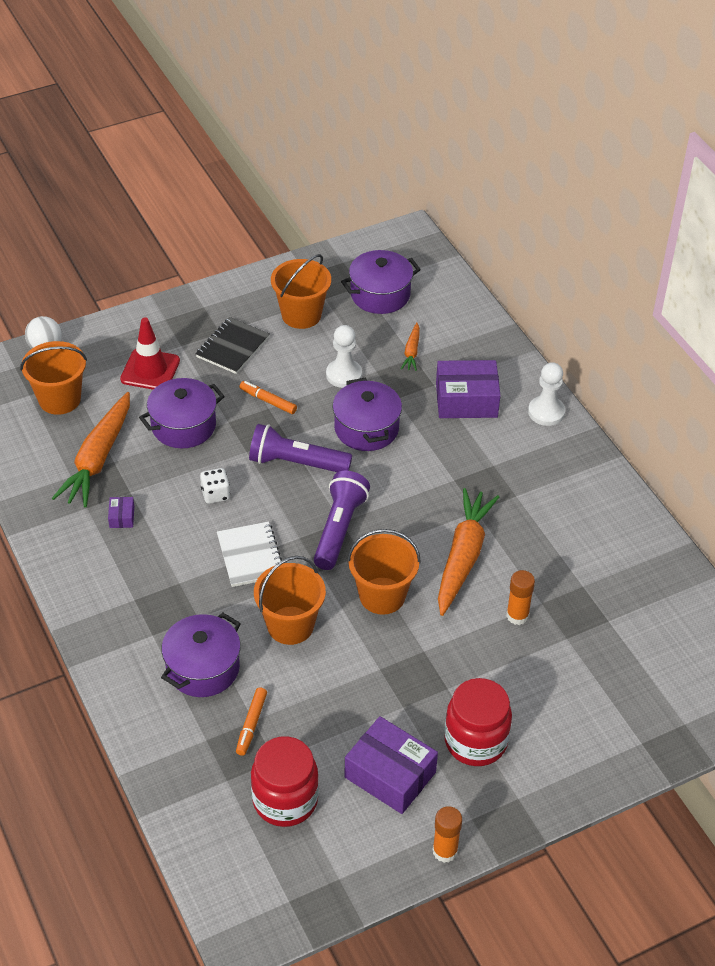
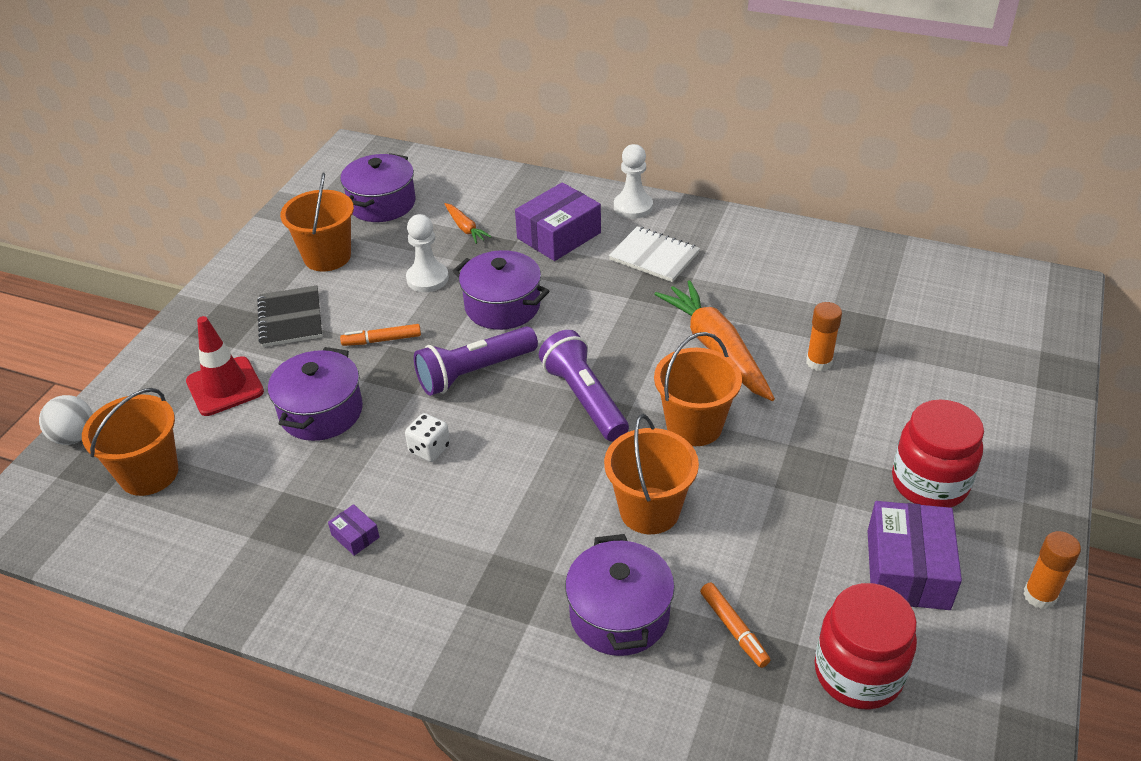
camera: 40 degrees left, 5 degrees down
(98, 458) = (261, 500): orange carrot -> none
(250, 556) = (533, 478): white notebook -> white notebook (654, 256)
(390, 775) = (908, 569): purple box -> purple box turned 75 degrees counterclockwise

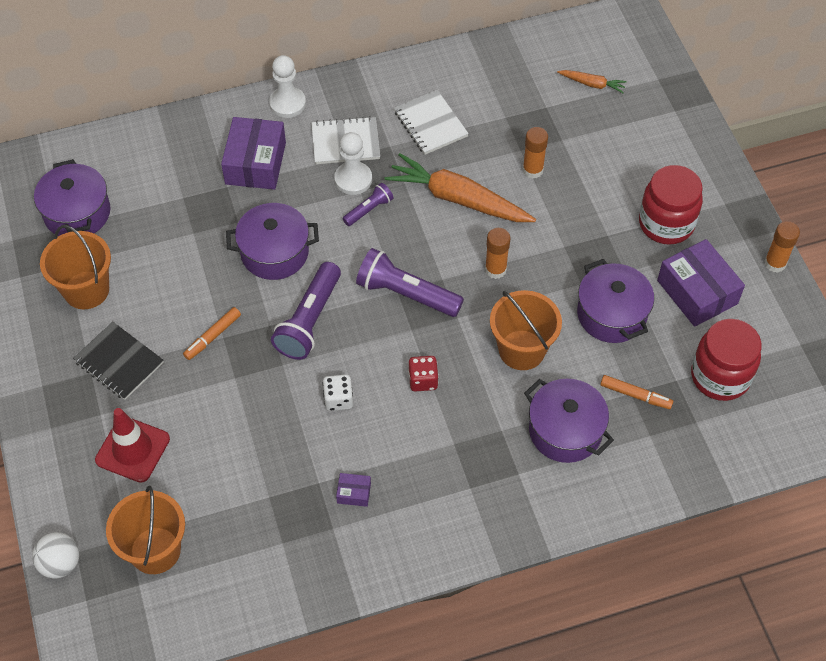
camera: 40 degrees left, 15 degrees up
(321, 412) = (230, 422): purple pot -> purple pot (611, 314)
(427, 278) = (191, 262): white pawn -> white pawn (353, 179)
(465, 228) = (173, 198): orange carrot -> orange carrot (592, 84)
(523, 479) = (423, 380): none -> red dice
(621, 316) = (369, 210): none -> purple flashlight
(694, 425) = (495, 269): orange bucket -> orange glue stick
(750, 278) = (430, 124): none -> white notebook

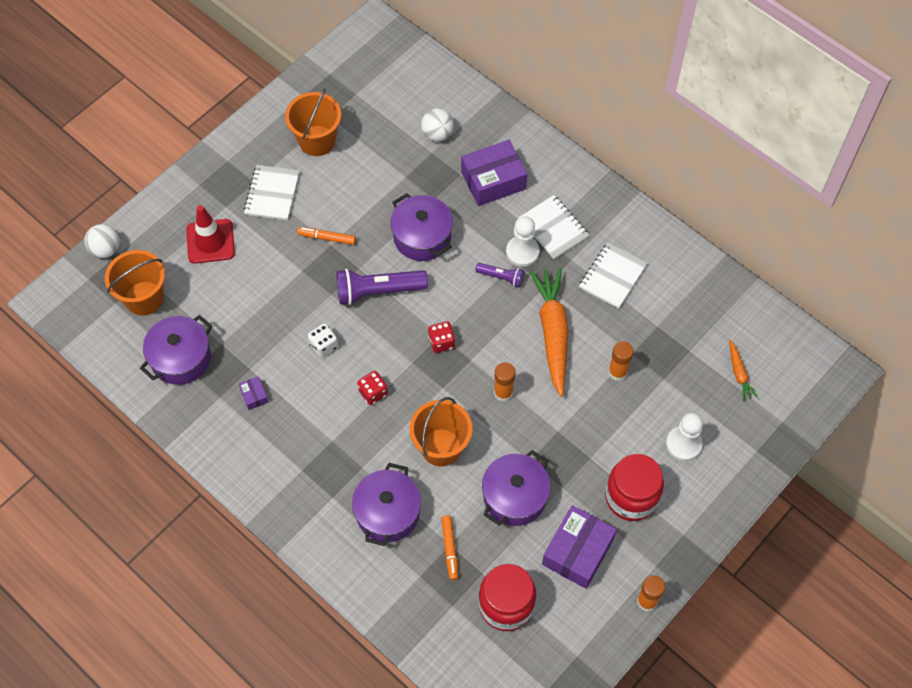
camera: 60 degrees right, 5 degrees up
(77, 213) = (376, 97): purple pot -> purple pot (181, 358)
(119, 362) = (272, 194): black notebook -> white notebook
(165, 182) = (437, 134): none -> white ball
(287, 103) = (563, 170): white pawn -> white pawn (683, 444)
(406, 294) = (441, 342): purple flashlight -> red dice

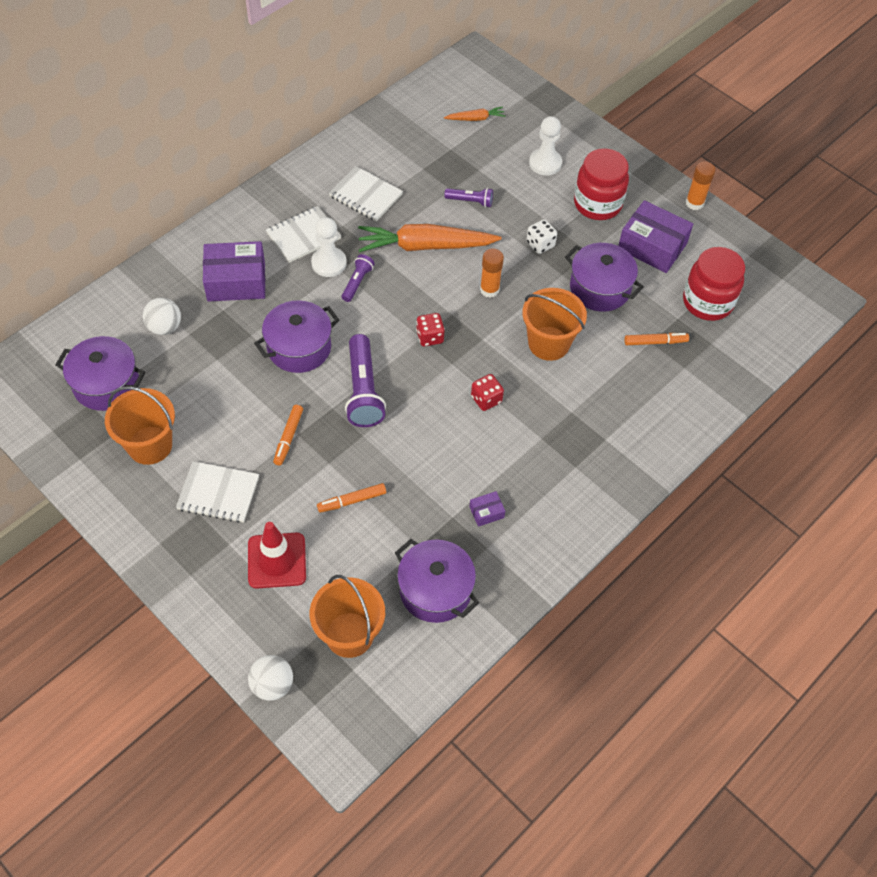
camera: 90 degrees left, 5 degrees down
(265, 291) = (352, 501): none -> orange marker
(324, 345) = (427, 443): white dice -> white dice (540, 244)
(388, 513) = (620, 391): purple pot -> purple pot (106, 384)
(493, 180) = (236, 281): purple box -> purple box turned 75 degrees counterclockwise
(617, 372) = (470, 201): orange glue stick -> purple flashlight

